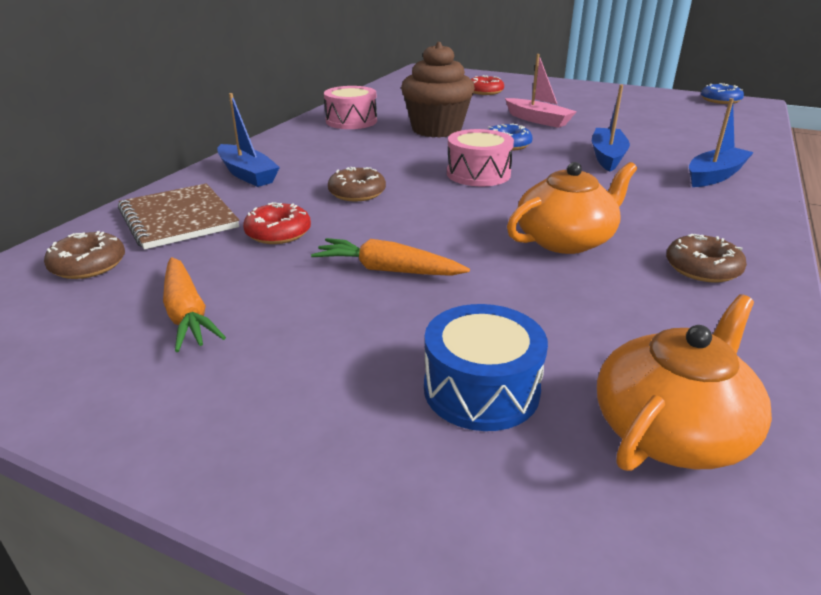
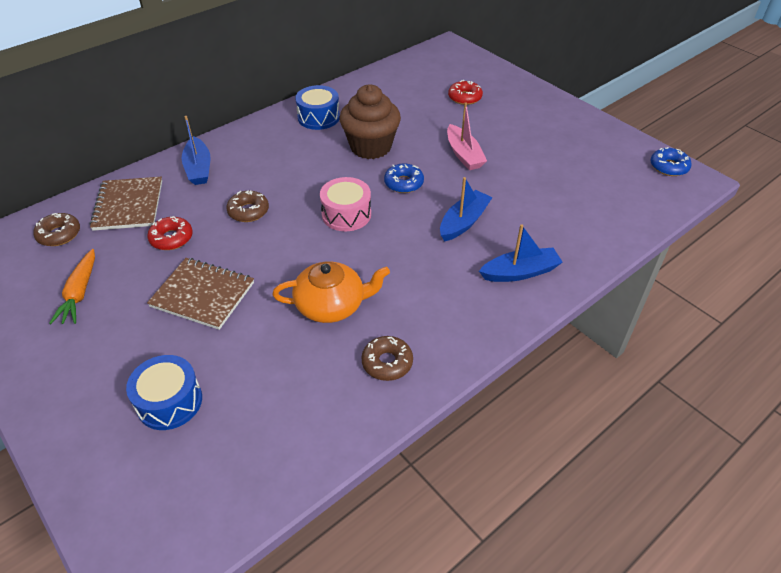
camera: 25 degrees right, 15 degrees up
(351, 121) = (318, 117): pink drum -> blue drum
(387, 270) = (203, 295): orange carrot -> brown notebook
(671, 429) = (230, 464): orange teapot -> none

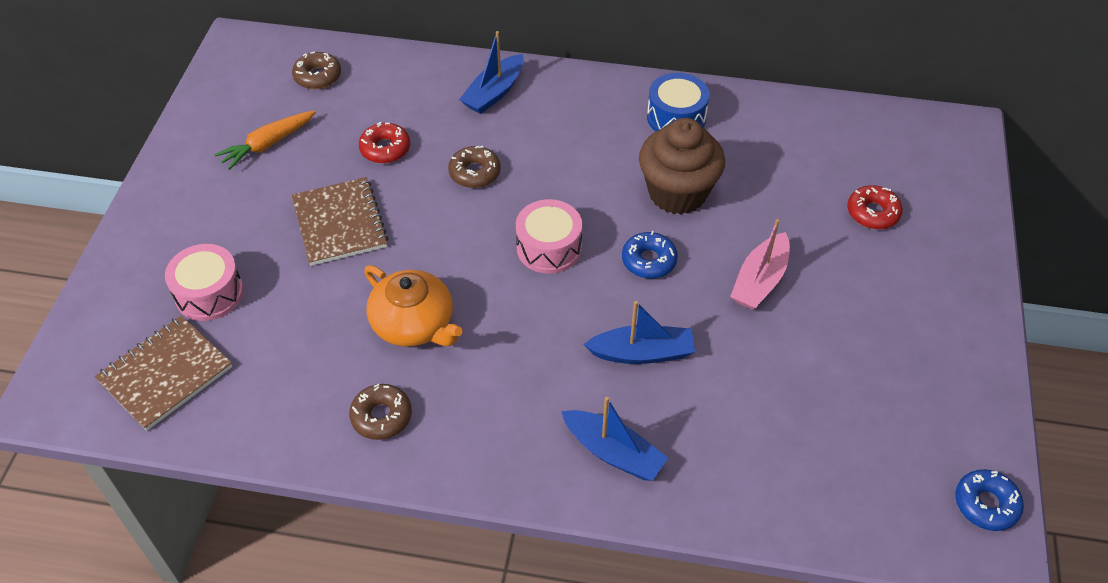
camera: 50 degrees right, 5 degrees up
(128, 205) = (395, 88): brown notebook -> brown notebook (165, 374)
(169, 402) = (209, 293): blue drum -> pink drum

